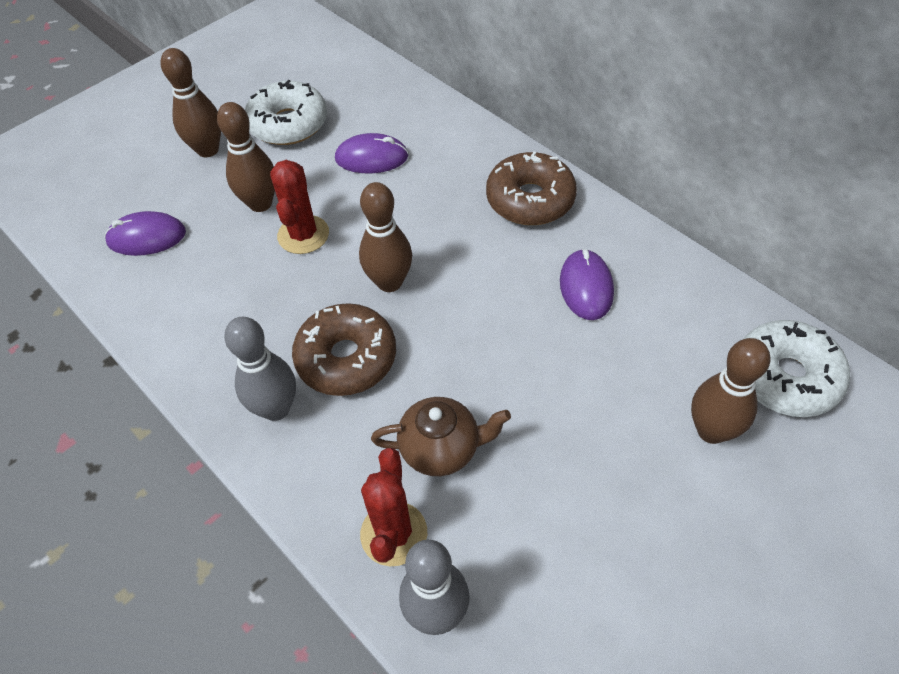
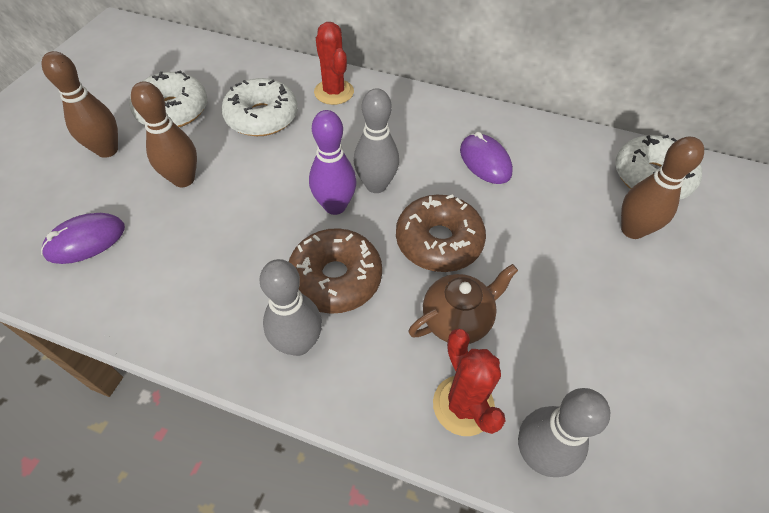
camera: 30 degrees left, 0 degrees up
(303, 235) = (238, 192): red cactus -> red cactus (334, 92)
(371, 158) = (262, 117): purple mouse -> white donut
(389, 282) = (335, 206): brown bowling pin -> purple bowling pin
(446, 274) = (376, 185): none -> grey bowling pin
(530, 199) = (406, 113): brown donut -> brown donut (438, 241)

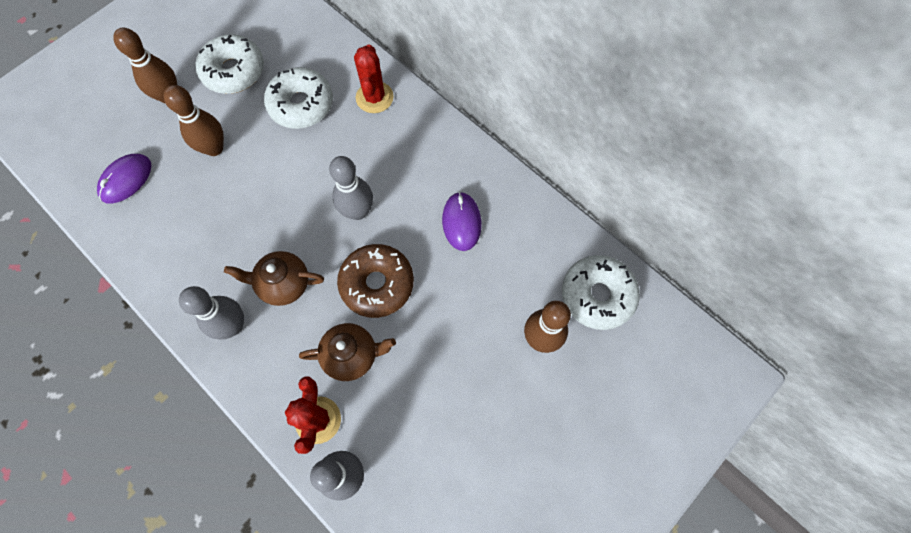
camera: 25 degrees right, 15 degrees up
(86, 241) = (126, 180): purple mouse -> purple mouse turned 45 degrees counterclockwise
(335, 206) = (315, 219): purple bowling pin -> none
(335, 278) = (283, 284): brown donut -> brown teapot

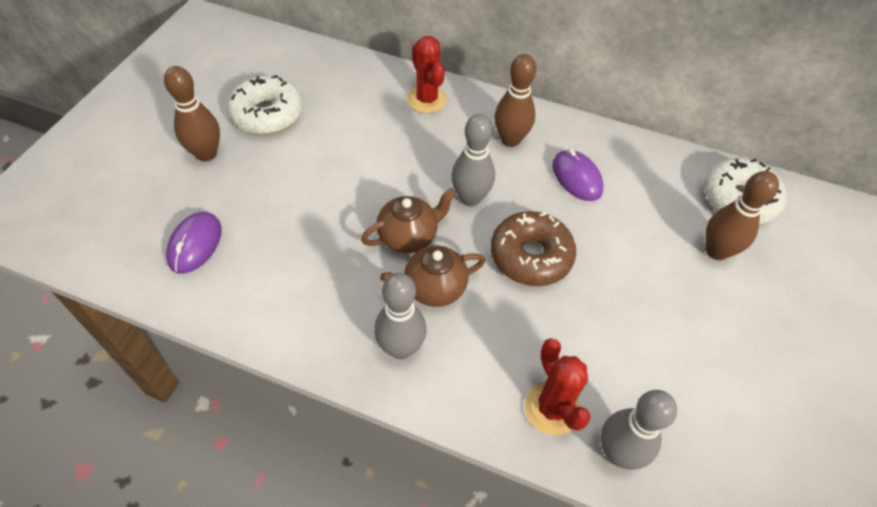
camera: 25 degrees left, 15 degrees down
(214, 148) = (283, 186): brown bowling pin -> brown bowling pin (510, 140)
(301, 105) = (356, 124): white donut -> none
(352, 355) = (547, 331): brown teapot -> brown teapot (408, 237)

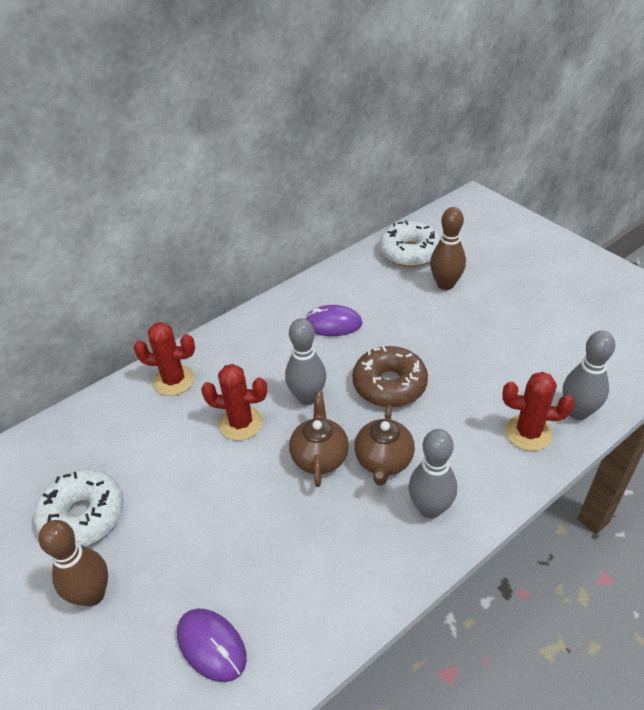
camera: 55 degrees left, 10 degrees down
(410, 165) = (241, 423): none -> red cactus
(510, 140) = (265, 345): brown bowling pin -> none

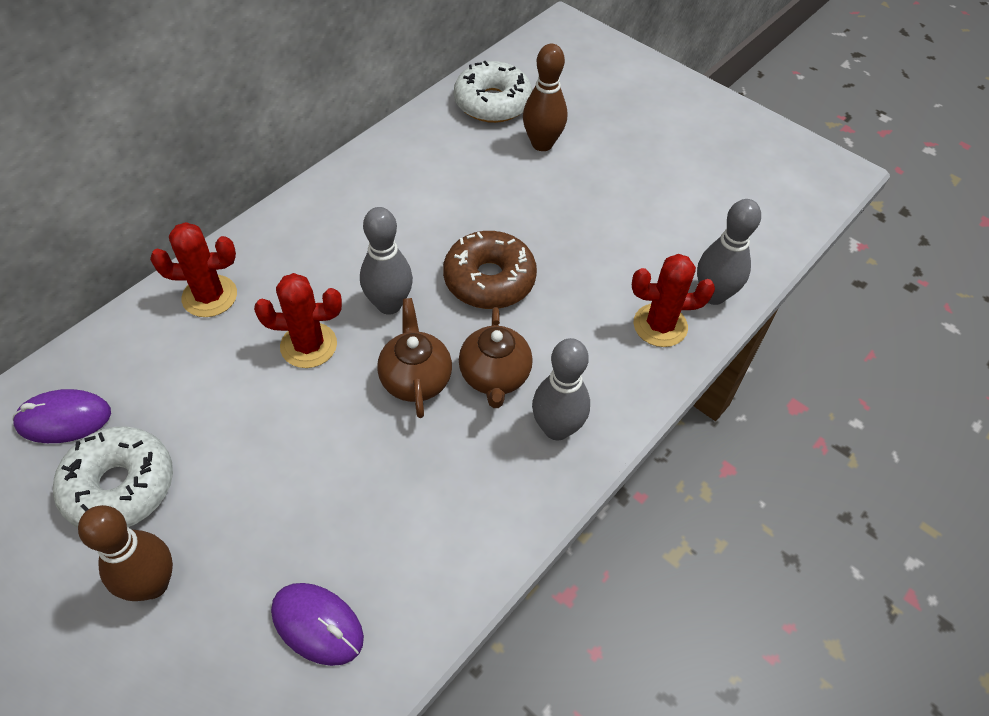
camera: 15 degrees left, 10 degrees up
(332, 324) = (407, 205): purple mouse -> purple mouse (64, 419)

